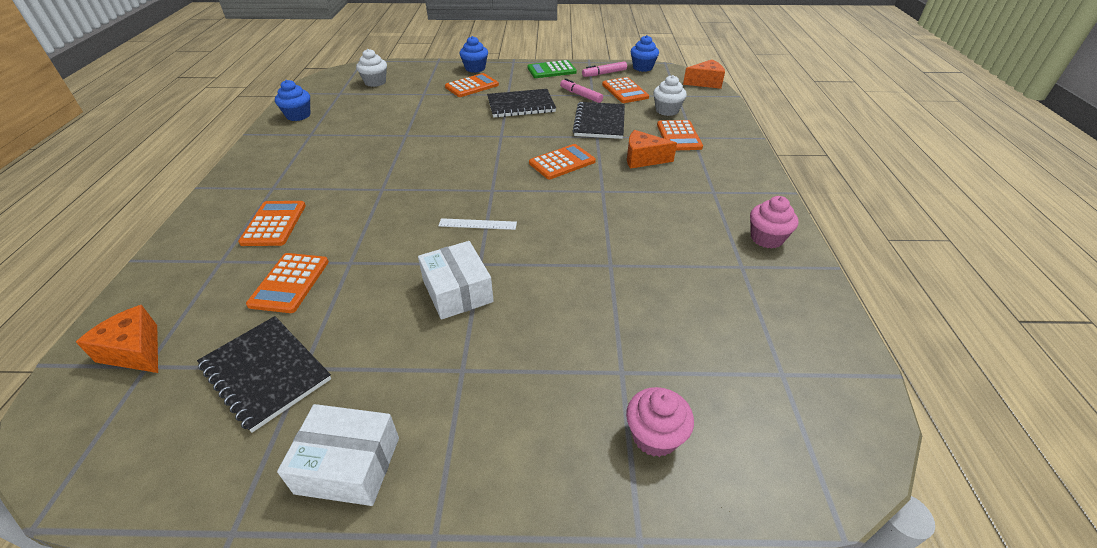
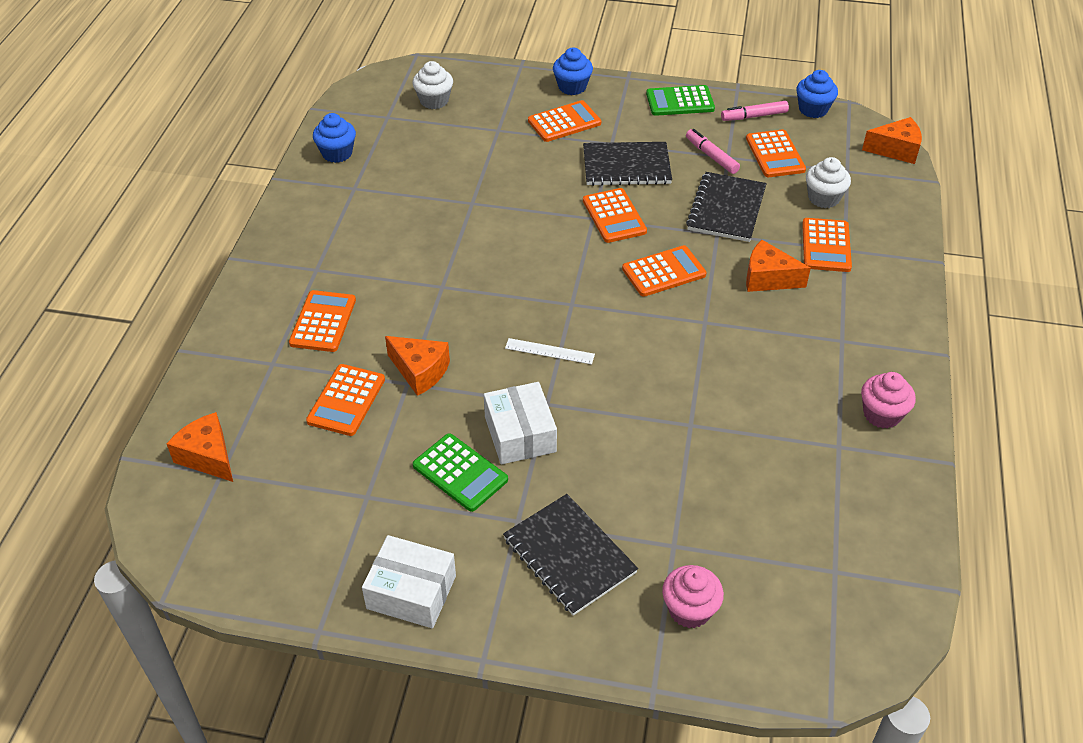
camera: 10 degrees right, 5 degrees up
(266, 372) = (332, 496): black notebook -> black notebook (569, 555)
(362, 251) = (420, 371): none -> orange cheese
(401, 332) = (460, 472): none -> green calculator
(517, 133) = (614, 216): none -> orange calculator

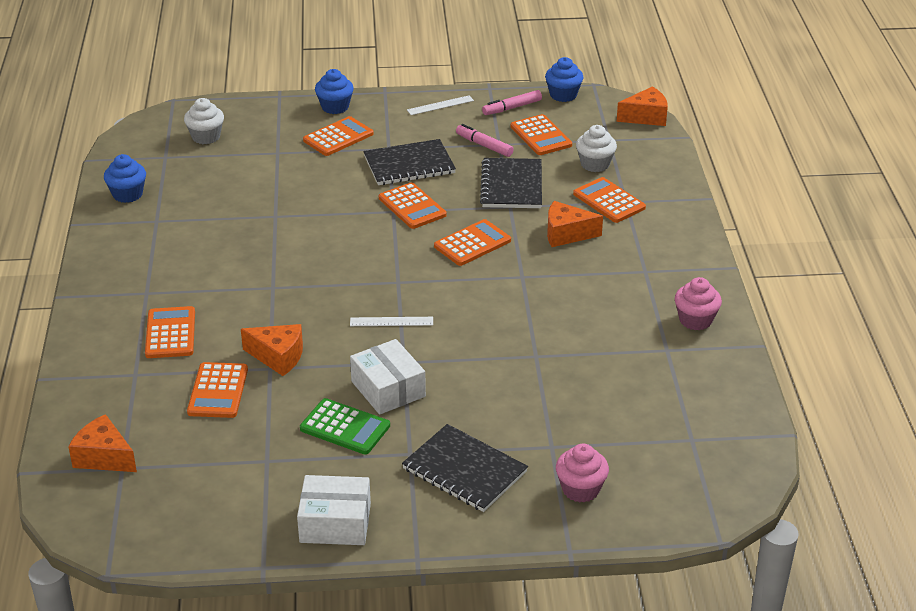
camera: 15 degrees left, 10 degrees down
(680, 102) = (440, 105): green calculator -> white ruler
(826, 246) = (609, 201): orange calculator -> orange calculator turned 150 degrees clockwise

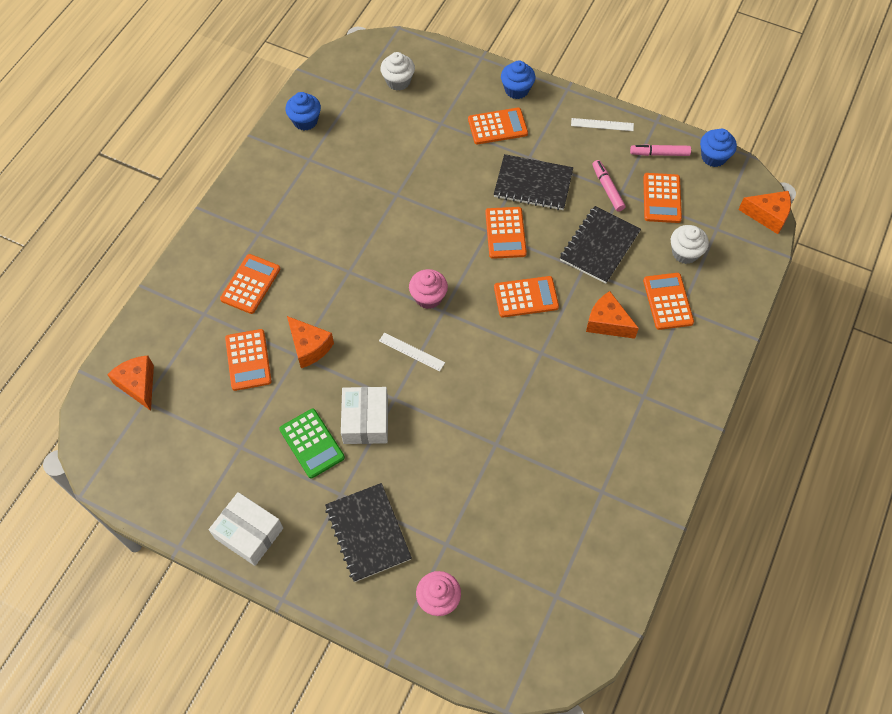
camera: 30 degrees right, 25 degrees up
(218, 391) = (248, 360): orange calculator -> orange calculator turned 45 degrees counterclockwise
(695, 320) = (647, 471): pink cupcake -> pink cupcake (428, 297)

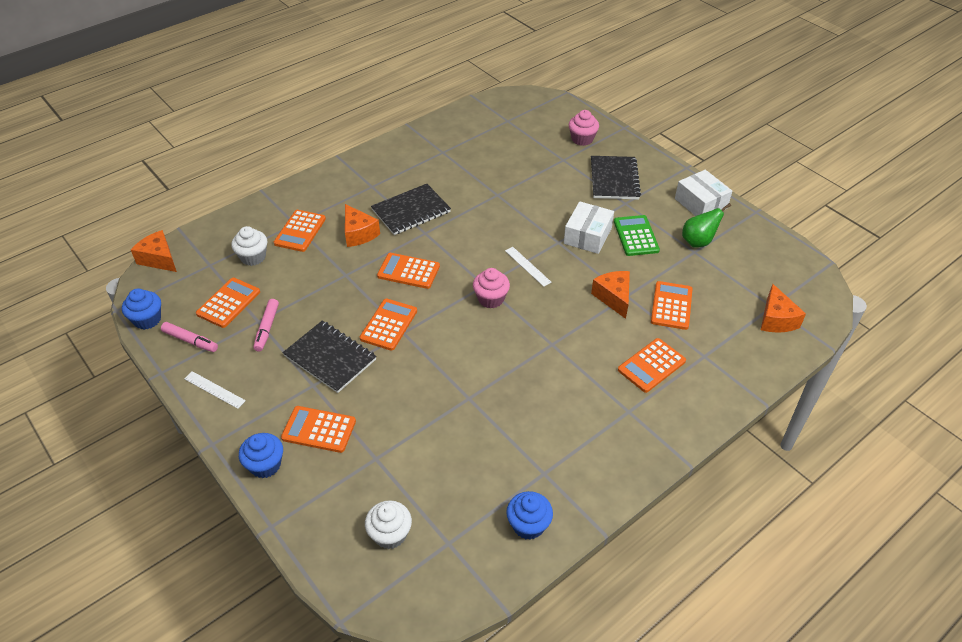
camera: 155 degrees left, 15 degrees down
(239, 464) = (698, 242): none -> green pear
(599, 246) = (316, 286): black notebook -> black notebook (411, 211)

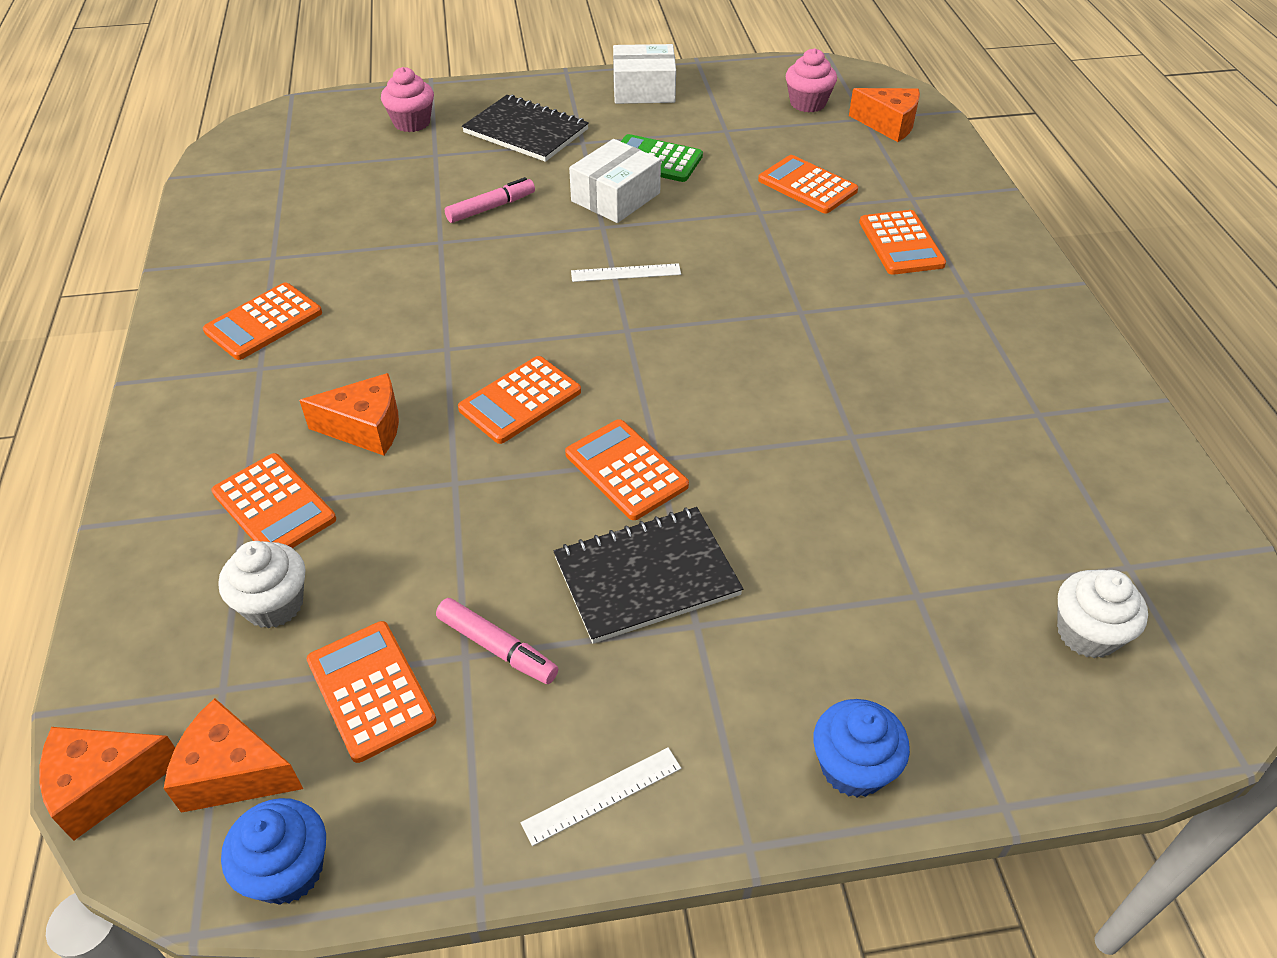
camera: 60 degrees left, 0 degrees up
(190, 341) = (427, 798): pink marker -> pink marker (491, 208)
(319, 430) = (811, 653): orange calculator -> orange calculator (264, 322)
(411, 211) = (376, 344): black notebook -> none
(491, 299) = (662, 334): pink cupcake -> pink cupcake (807, 103)
(528, 525) = (1126, 466): blue cupcake -> none
(587, 236) = (615, 197): white box -> white box turned 75 degrees clockwise
(613, 298) = (755, 224): orange cheese -> orange cheese (234, 773)
(698, 242) = (711, 120): green pear -> none

